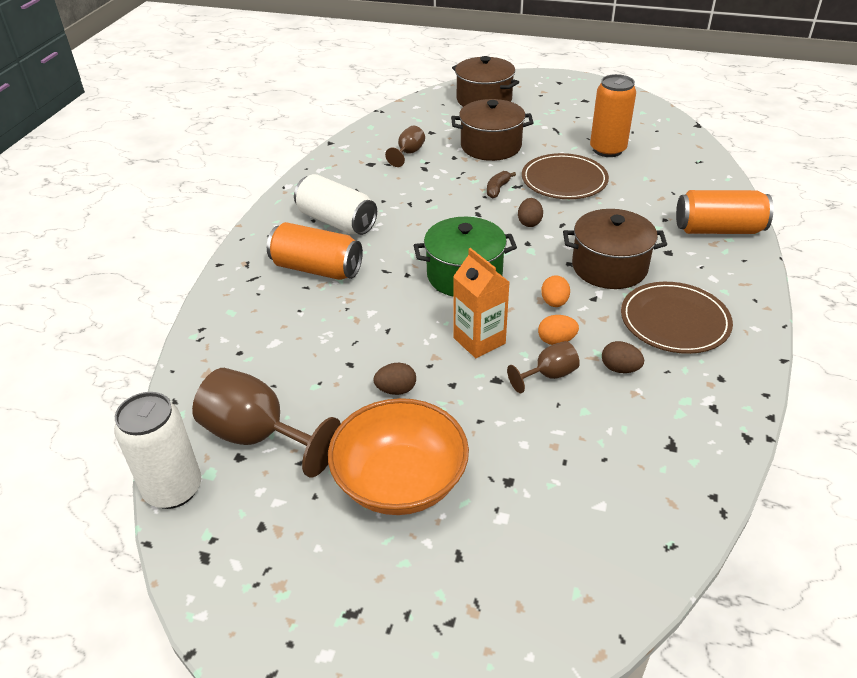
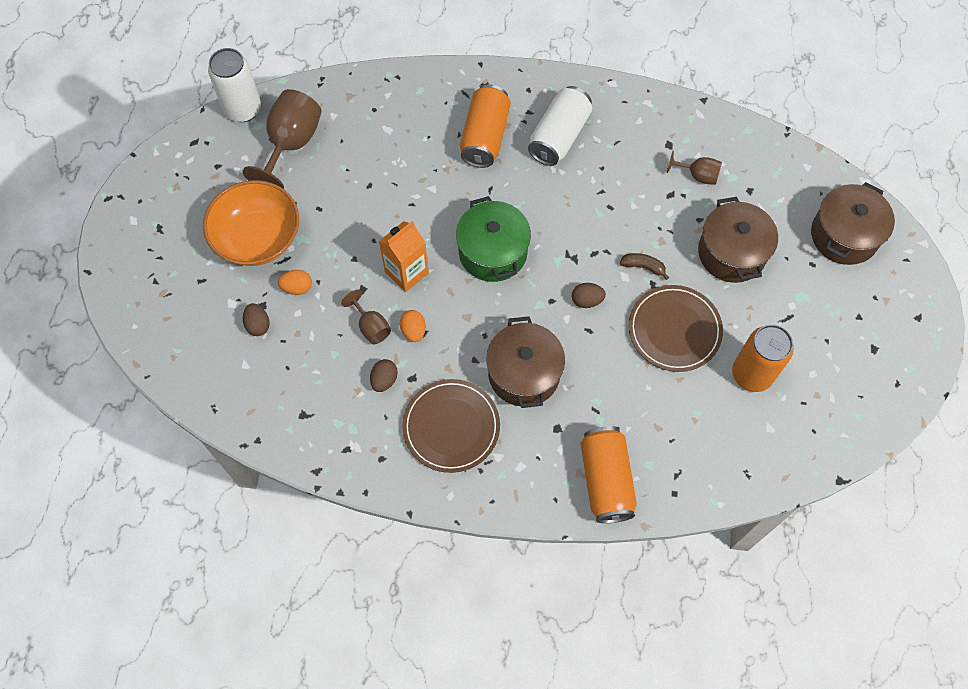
camera: 80 degrees right, 25 degrees up
(396, 390) = (344, 221): brown egg -> brown egg (258, 325)
(554, 302) = (464, 327): orange egg -> orange egg (297, 287)

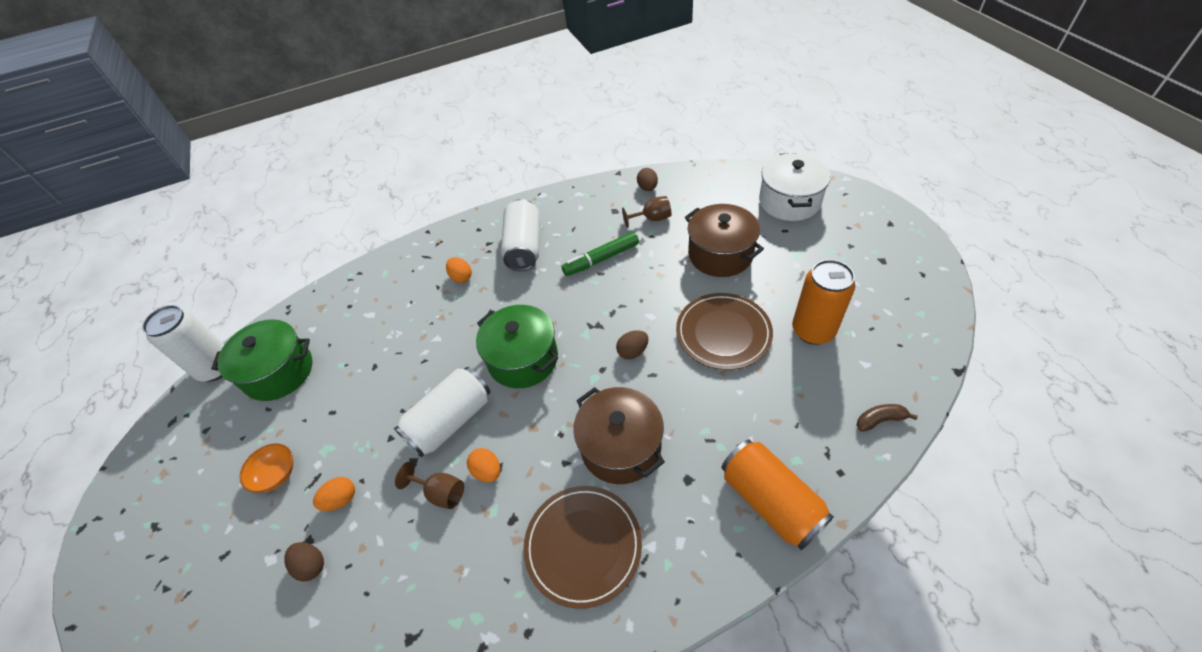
camera: 25 degrees left, 15 degrees down
(258, 238) = (276, 474): orange bowl -> orange bowl, size x0.47
(291, 144) = (279, 372): brown goblet -> green pot
(384, 380) = (483, 540): brown egg -> brown egg (647, 188)
(406, 272) = (450, 421): orange carton -> white can
(485, 136) = (461, 277): orange can -> orange egg
(620, 192) = (601, 259): none -> green marker
(643, 267) = (660, 301): brown banana -> brown banana (880, 420)
(844, 235) = (789, 201): brown pot -> white pot

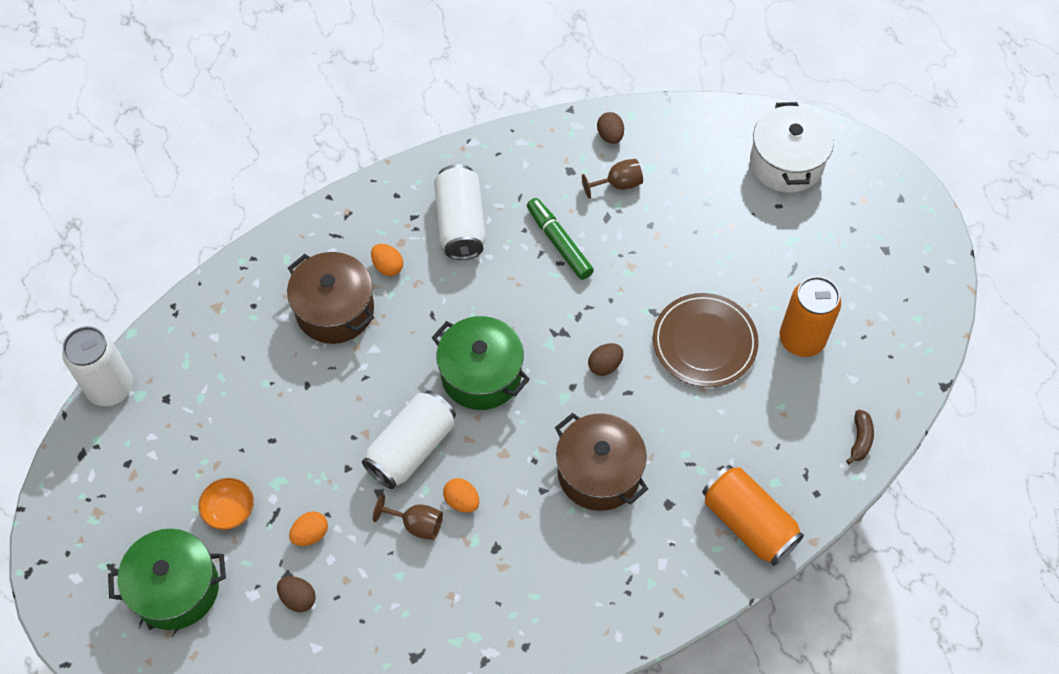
camera: 10 degrees left, 10 degrees up
(279, 372) = (192, 393): green pot -> green pot (176, 588)
(583, 545) = (569, 570): brown plate -> none
(601, 259) = (559, 243): green marker -> green marker turned 90 degrees clockwise
(720, 254) = (702, 238): brown pot -> brown pot (335, 310)
(880, 420) = (860, 440): brown banana -> brown banana turned 120 degrees clockwise

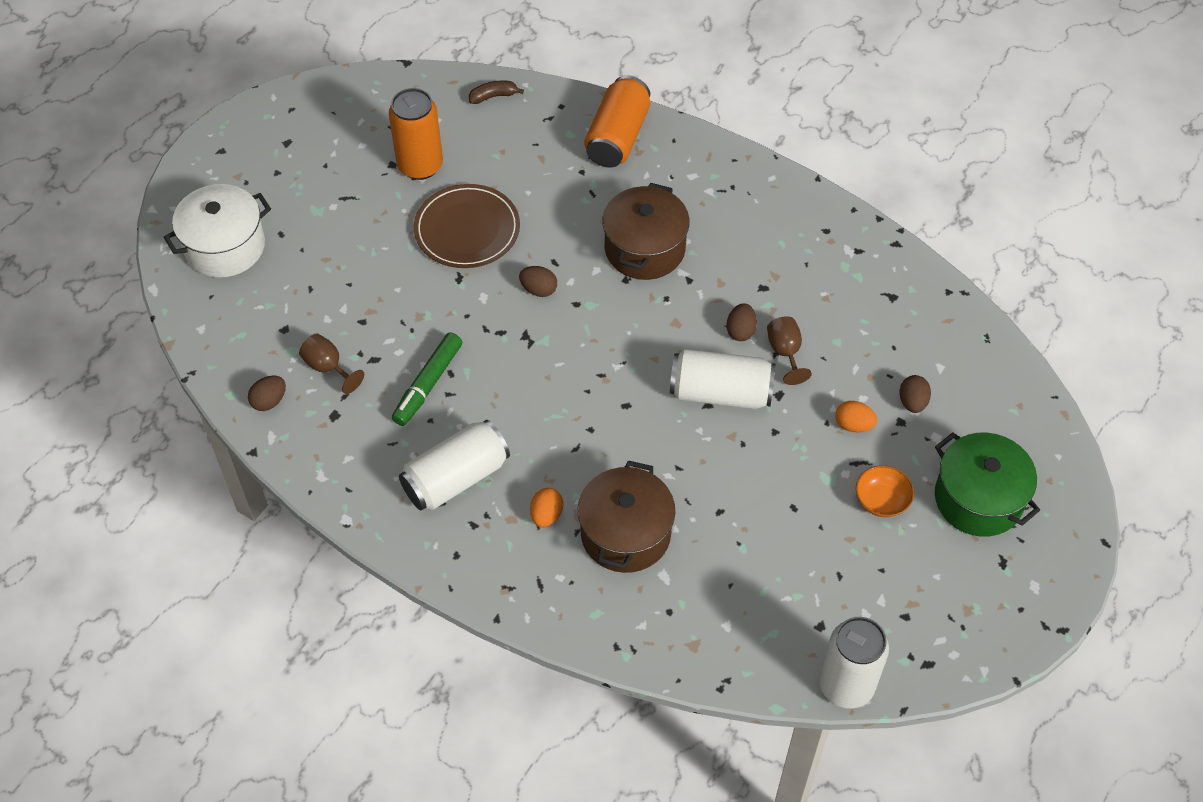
camera: 120 degrees left, 5 degrees down
(462, 501) = (740, 331): orange egg -> brown egg
(481, 375) = (612, 377): green pot -> none

